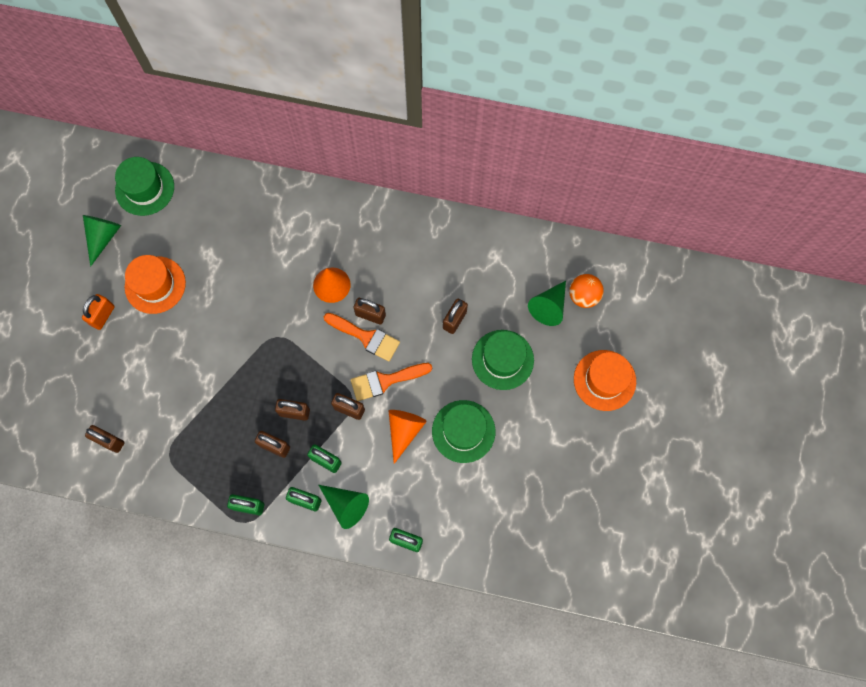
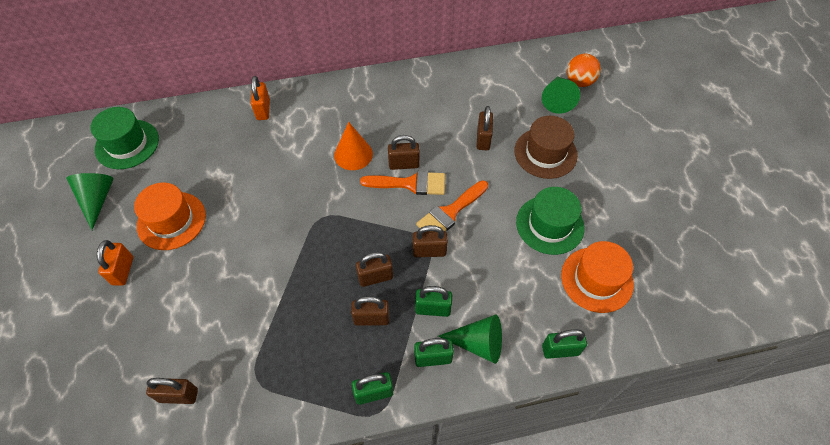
camera: 25 degrees left, 15 degrees down
(274, 201) = (263, 110): none -> orange padlock
(404, 431) = (494, 248): orange cone -> none
(502, 359) = (545, 153): green hat -> brown hat
(604, 380) = (642, 134): orange hat -> orange hat (596, 279)

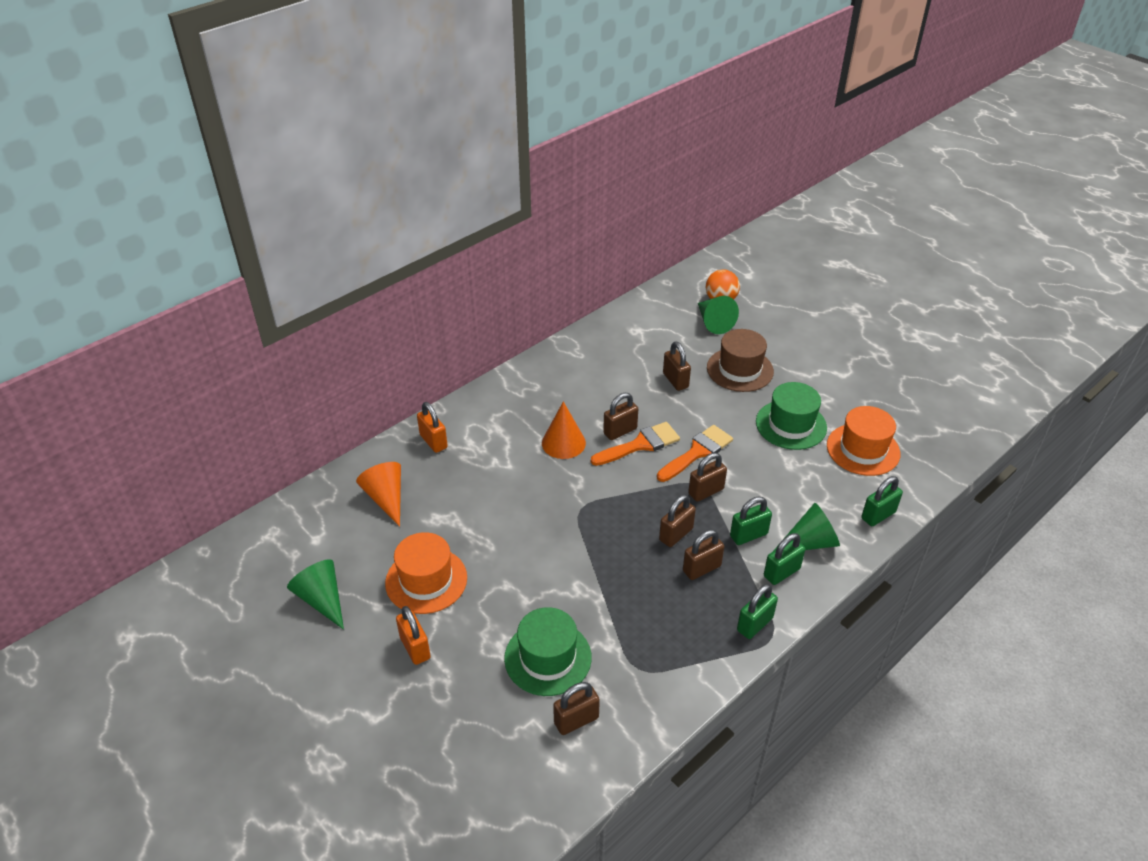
camera: 30 degrees left, 15 degrees down
(127, 144) = (307, 534): green hat -> green hat (548, 658)
(197, 140) = (386, 498): none -> orange cone
(450, 212) = (697, 452): orange brush -> orange brush turned 150 degrees counterclockwise

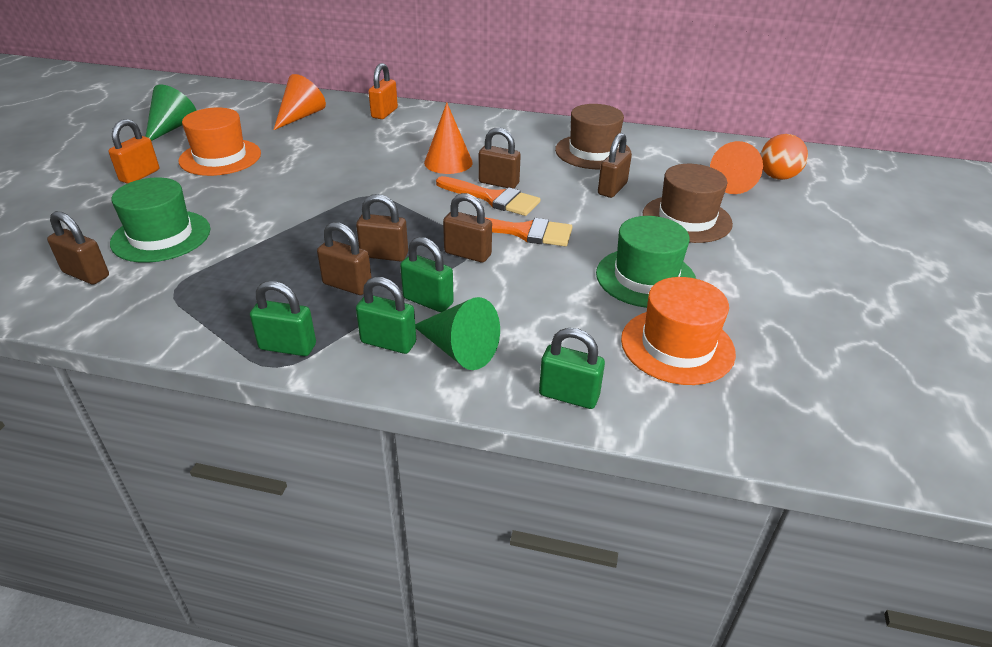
camera: 55 degrees right, 5 degrees down
(614, 360) = (593, 152): none -> brown hat
(713, 322) = (735, 183): green cone -> orange cone

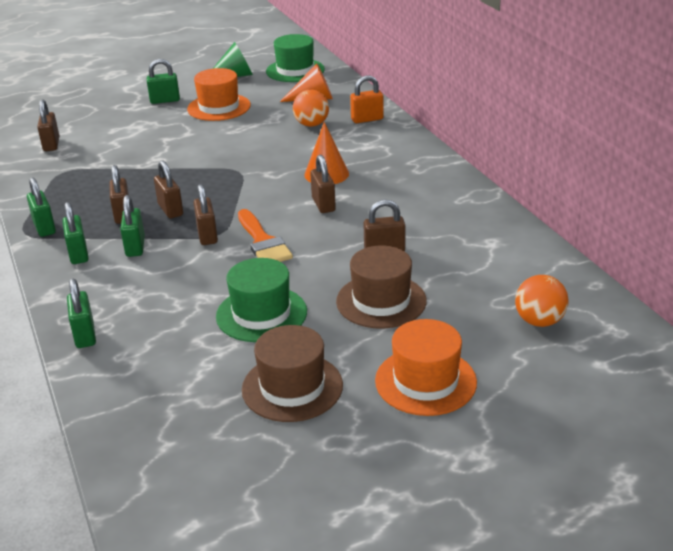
camera: 55 degrees right, 5 degrees down
(140, 175) = (165, 100): orange padlock -> green padlock
(161, 236) = (109, 141): green hat -> green hat (295, 70)
(347, 134) = (311, 124): none -> orange ball
(459, 350) = (94, 279): green cone -> none
(493, 198) = (296, 212): orange brush -> none
(593, 152) = (439, 219): brown hat -> brown hat (292, 387)
(677, 346) = (183, 357): orange hat -> orange hat (425, 381)
(735, 183) = (488, 303): orange cone -> none

